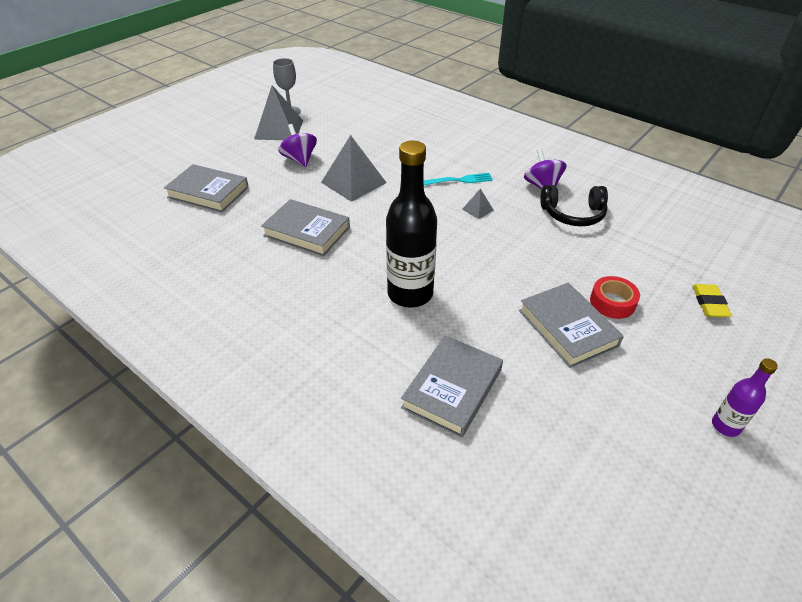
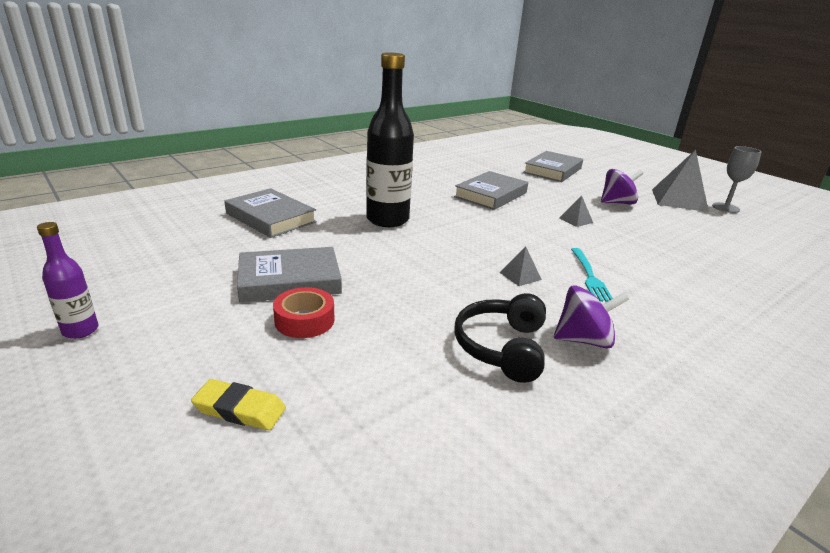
camera: 100 degrees right, 15 degrees down
(353, 182) = (576, 220): grey pyramid -> grey pyramid, size x0.46

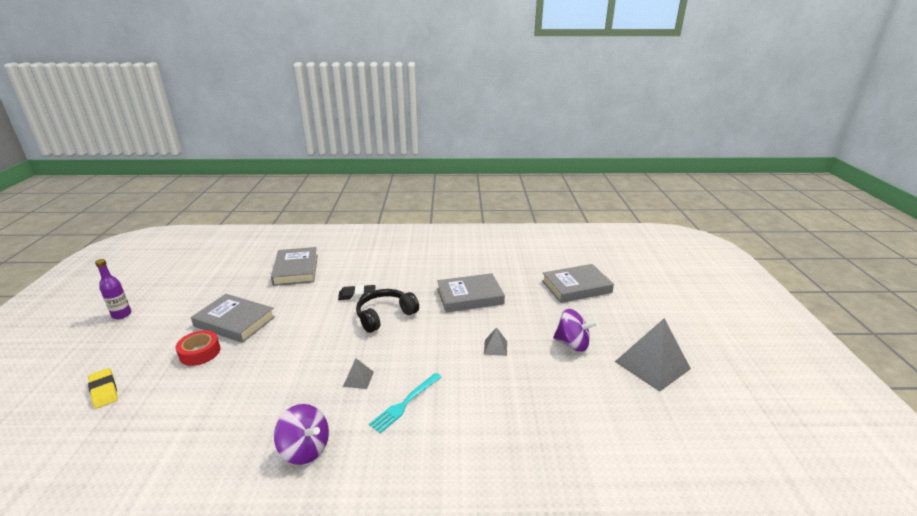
camera: 40 degrees right, 0 degrees up
(387, 220) = (357, 295): black bottle -> black eraser
(501, 347) = (253, 425): black headphones -> black headphones (385, 315)
(725, 208) = (694, 395): grey goblet -> none

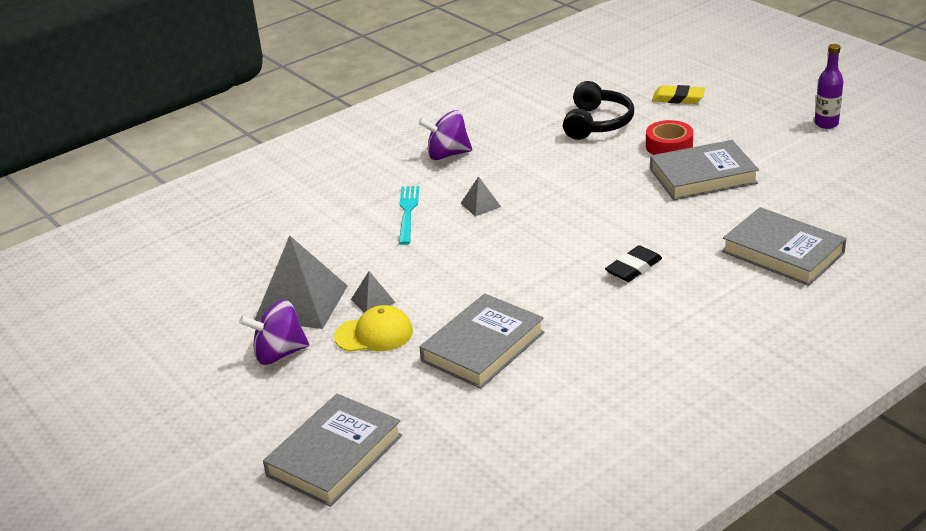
camera: 145 degrees right, 5 degrees up
(385, 315) = (554, 265): black headphones -> black headphones (597, 123)
(513, 328) = (374, 334): none -> yellow cap
(652, 365) = (161, 378): grey pyramid -> grey pyramid (301, 303)

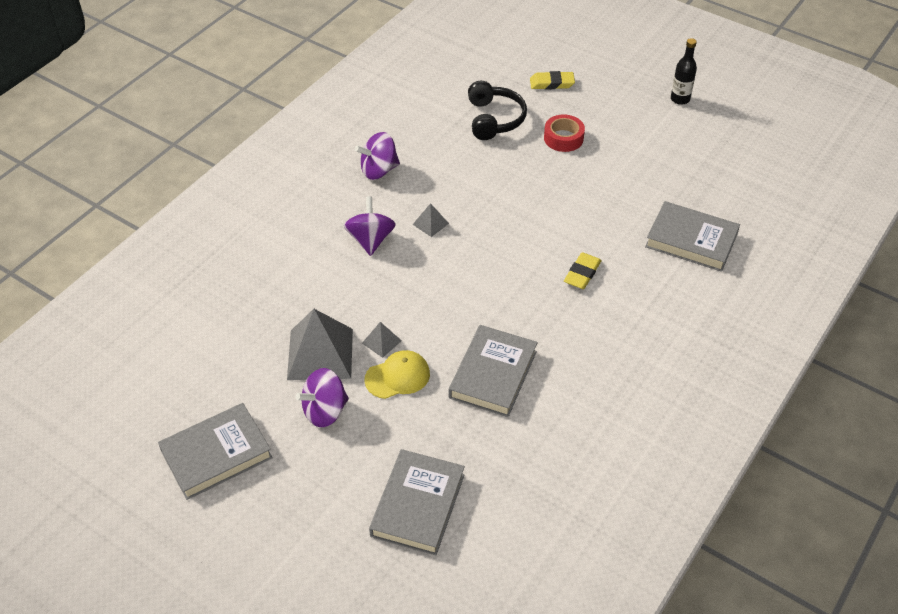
camera: 20 degrees left, 15 degrees up
(407, 212) = (370, 240): turquoise fork -> purple spinning top
(633, 268) = (582, 273): black eraser -> yellow eraser
(703, 176) = (602, 168): grey book -> grey book (216, 454)
(826, 124) = (680, 99): purple bottle -> black bottle

